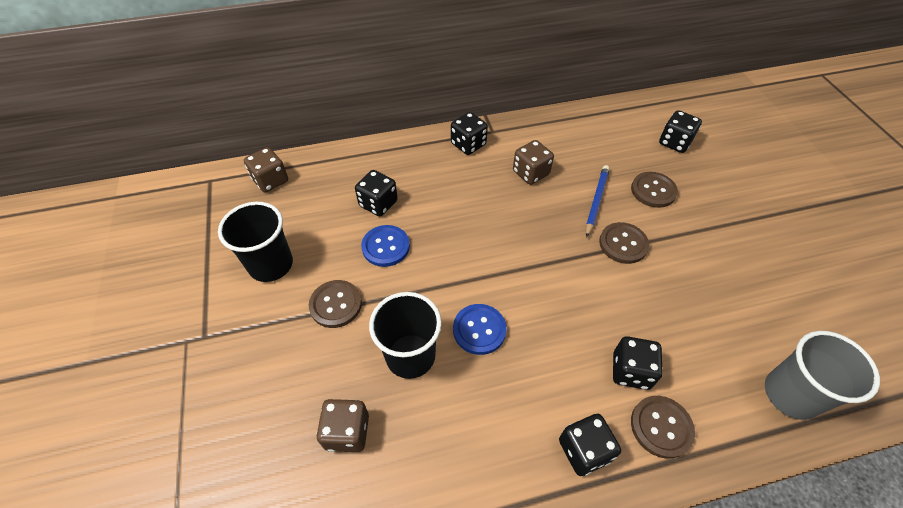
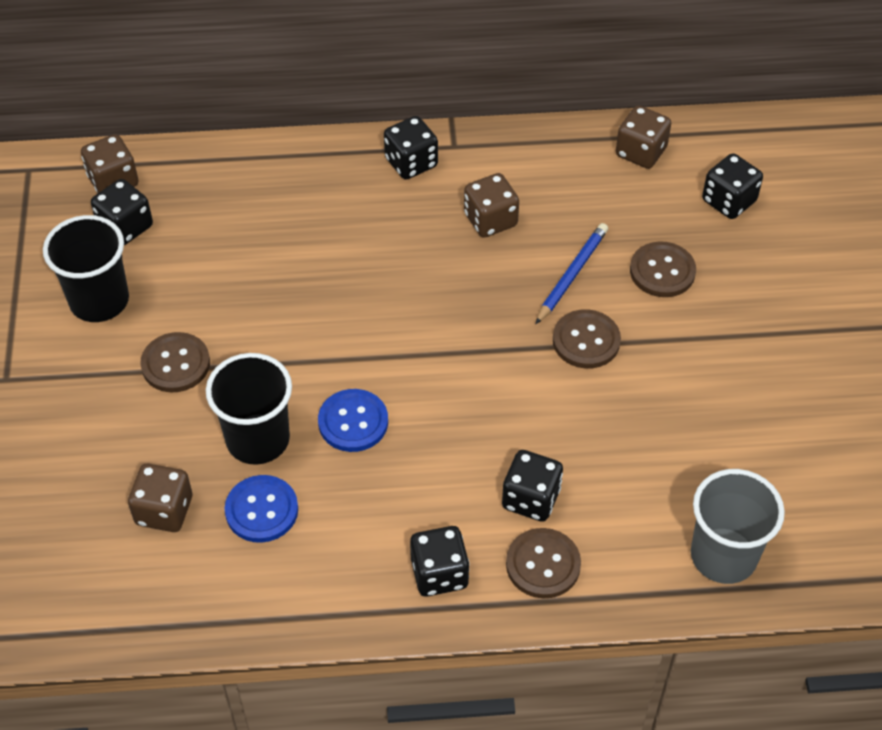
camera: 10 degrees right, 0 degrees up
(378, 203) = (258, 236): black dice -> black dice (125, 227)
(385, 247) = (256, 298): blue button -> blue button (261, 510)
(609, 121) = (641, 152): none -> brown dice

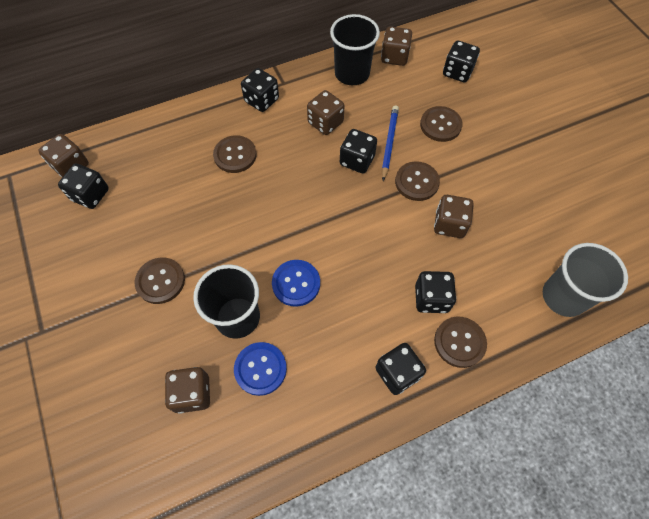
camera: 20 degrees left, 10 degrees up
(99, 300) = (90, 252): black cup -> black cup (352, 74)
(341, 229) = (235, 155): none -> brown button
(512, 286) = (357, 160): none -> black dice
(605, 411) = (449, 224): none -> brown dice

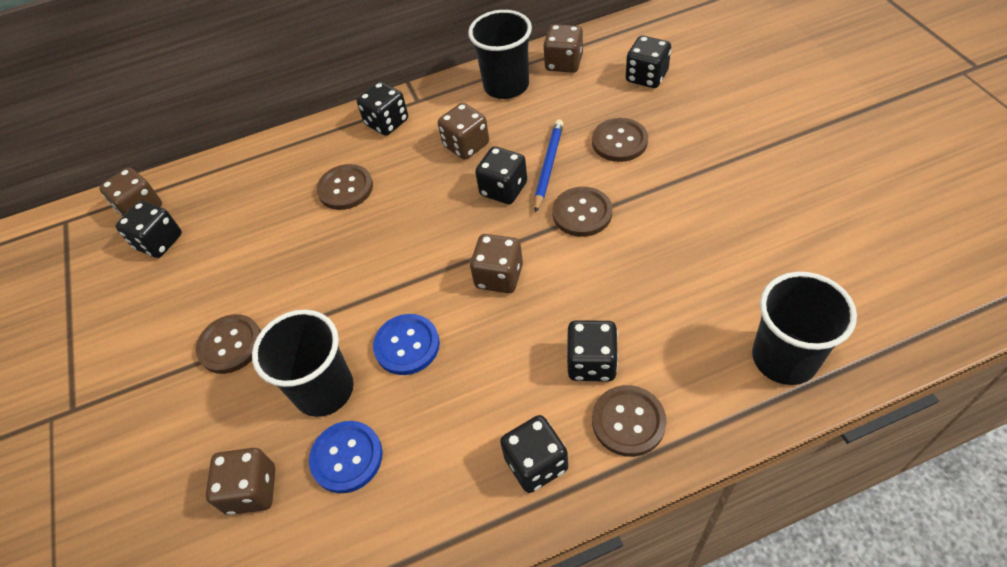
camera: 10 degrees right, 10 degrees down
(449, 224) = (623, 265): brown dice -> brown dice (499, 276)
(563, 296) = (784, 358): grey cup -> black cup

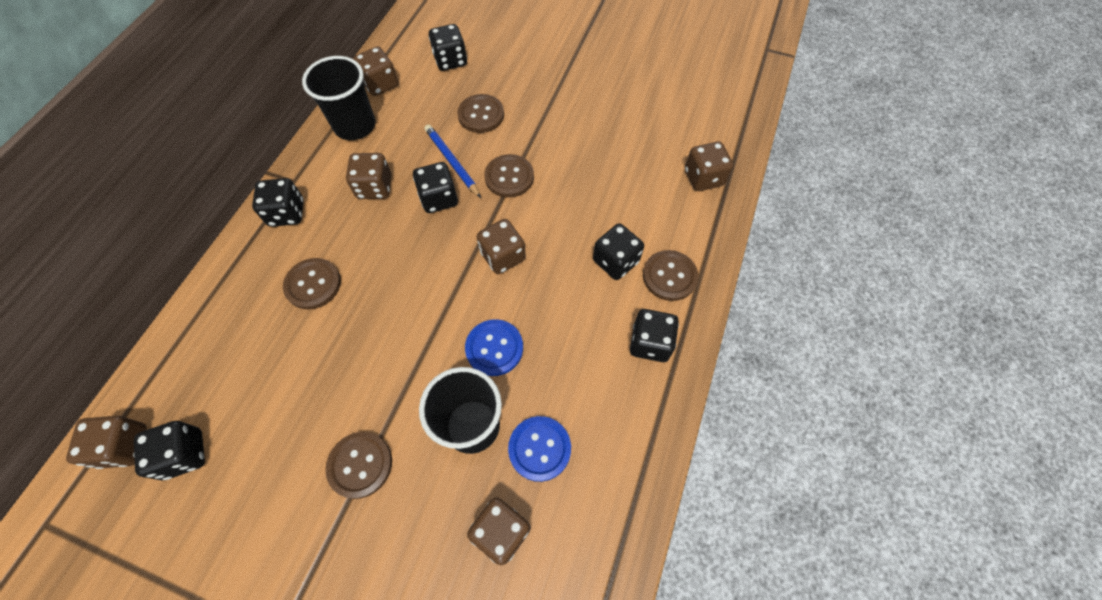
camera: 55 degrees left, 10 degrees up
(784, 358) = (703, 178): black cup -> brown dice

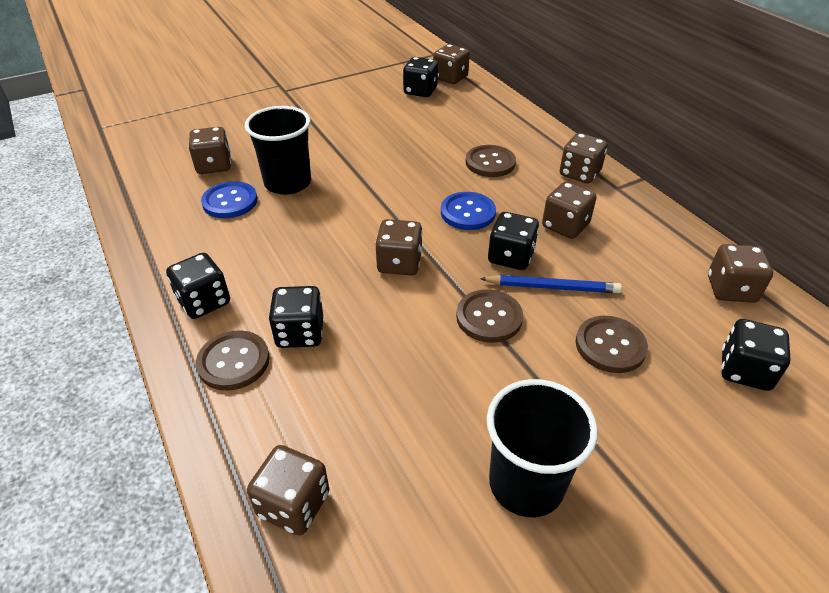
camera: 130 degrees right, 20 degrees down
(287, 213) = (579, 173): black dice -> brown dice
(355, 126) = (667, 246): black cup -> black cup (526, 484)
(360, 465) = (329, 136): brown button -> none
(494, 348) = (325, 217): blue button -> blue button (468, 213)

